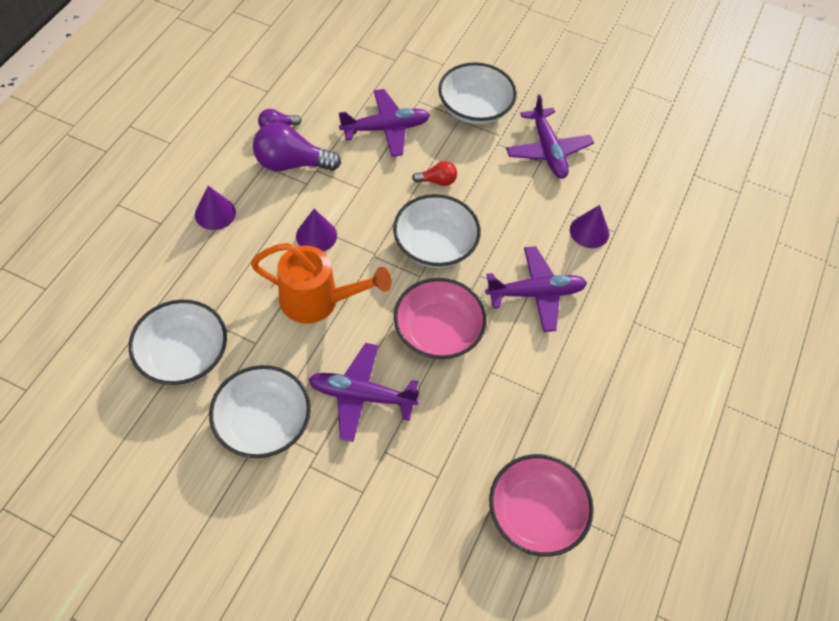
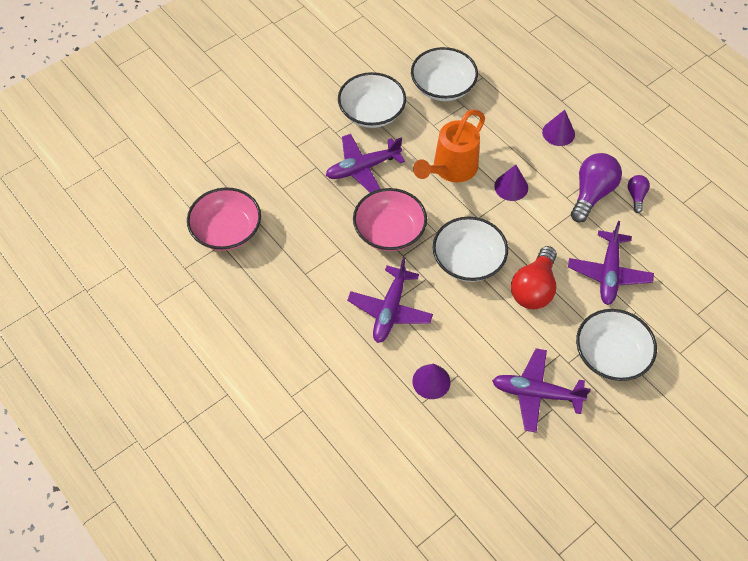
camera: 120 degrees right, 0 degrees up
(361, 396) = (362, 168): purple plane -> purple plane turned 150 degrees counterclockwise
(437, 181) = (534, 288): red light bulb -> red light bulb, size x1.94

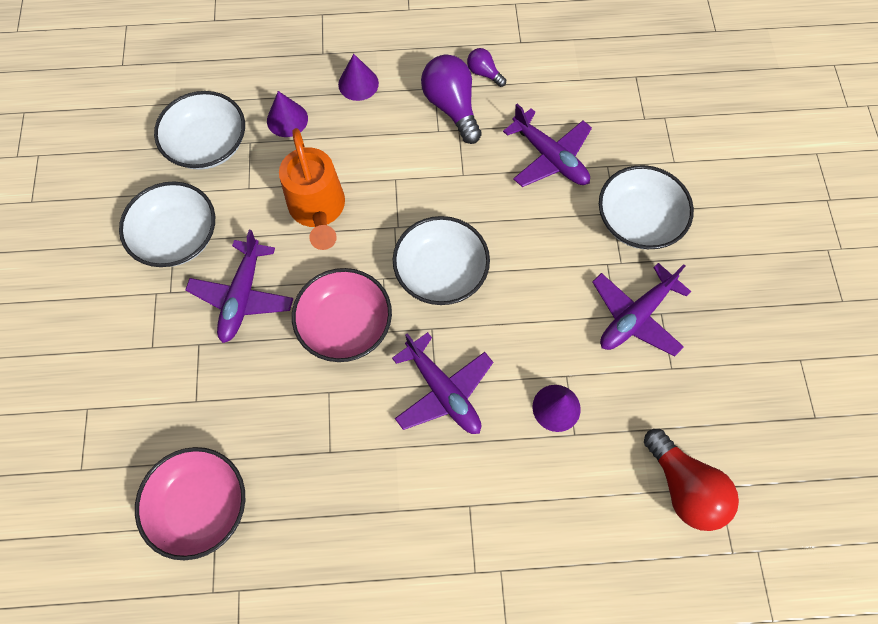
camera: 55 degrees left, 10 degrees up
(511, 187) = (386, 170): purple cone -> purple cone (287, 119)
(534, 288) = (519, 234): red light bulb -> red light bulb (684, 487)

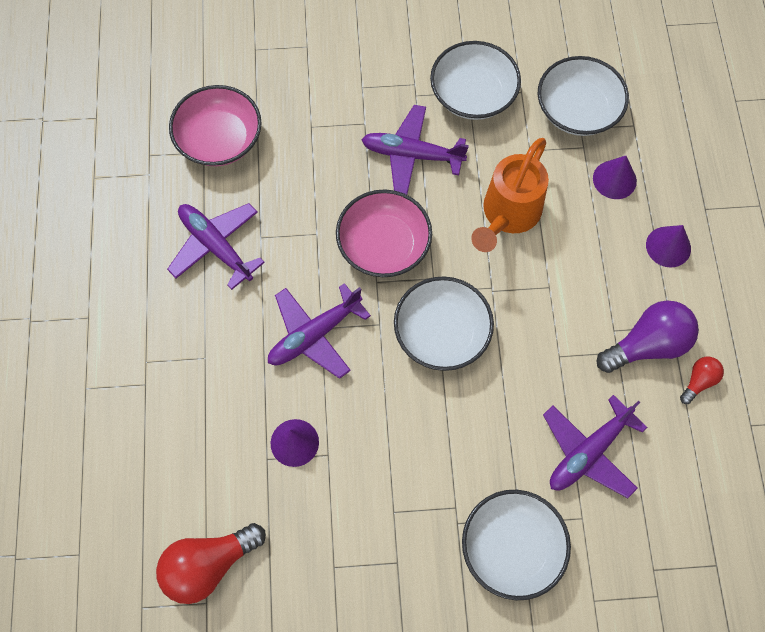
camera: 90 degrees right, 0 degrees up
(318, 210) = (508, 214): orange watering can -> orange watering can turned 45 degrees counterclockwise
(484, 73) = (698, 381): purple light bulb -> red light bulb
(635, 316) = (393, 533): purple plane -> purple plane (216, 246)

